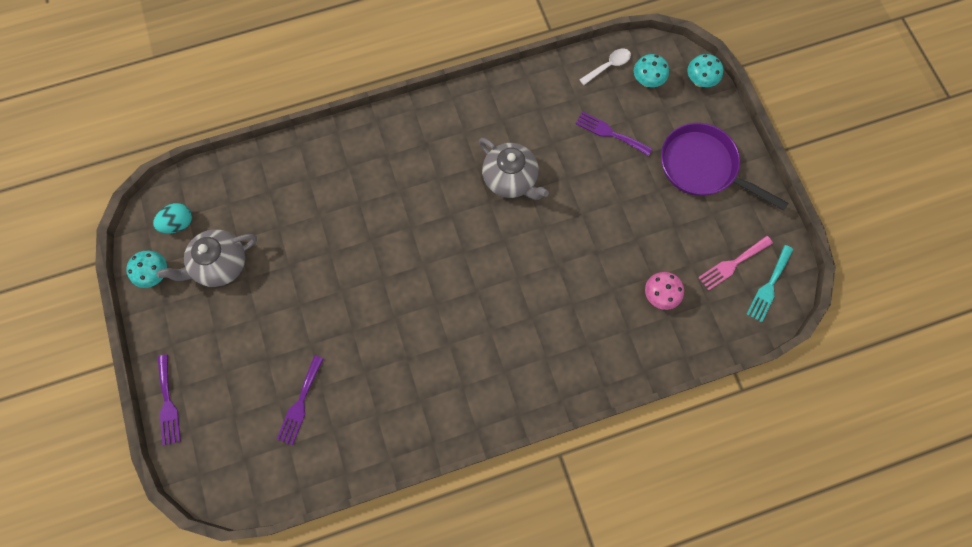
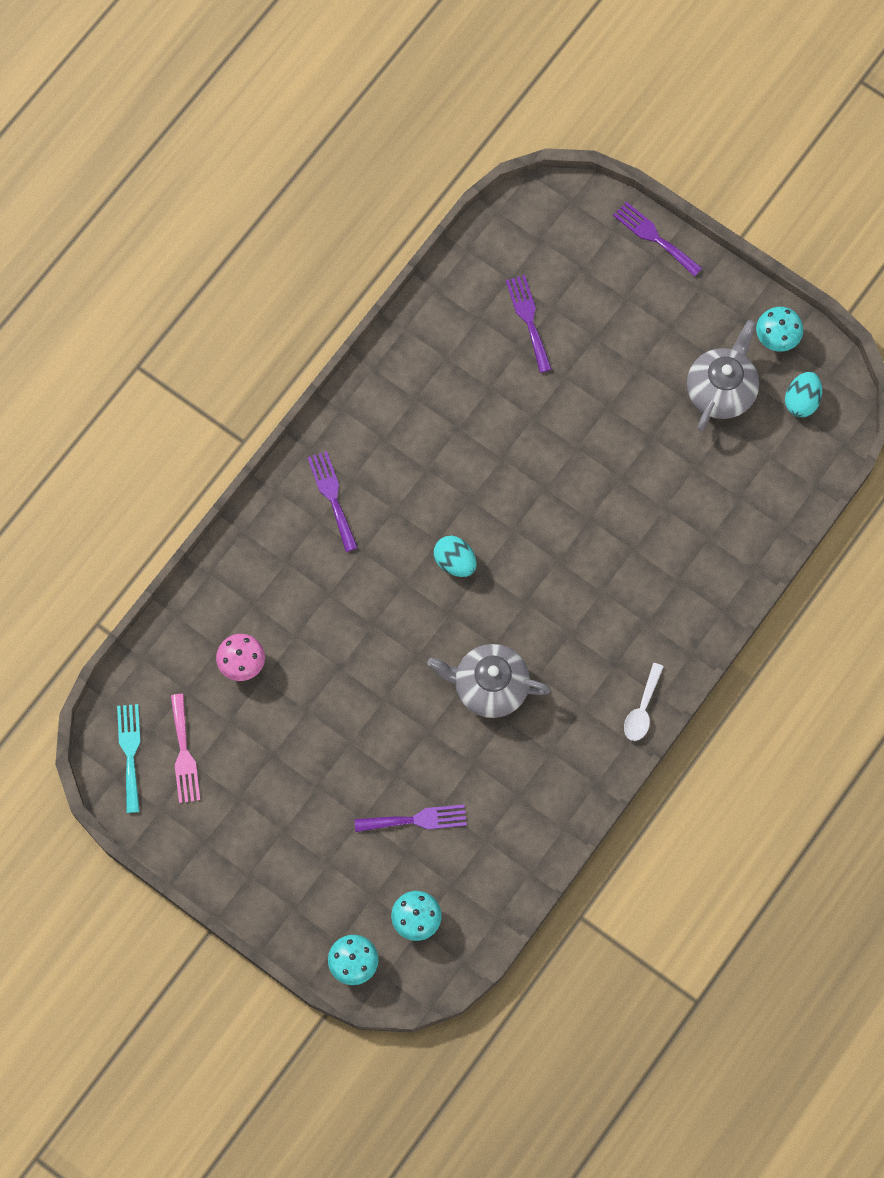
camera: 145 degrees right, 0 degrees up
(476, 269) = (455, 562): none -> turquoise egg
(526, 367) = (333, 498): none -> purple fork
(608, 66) = (475, 908): white spoon -> white spoon (642, 709)
(702, 167) = (283, 848): purple pan -> none
(733, 263) = (183, 753): pink fork -> pink fork turned 150 degrees clockwise

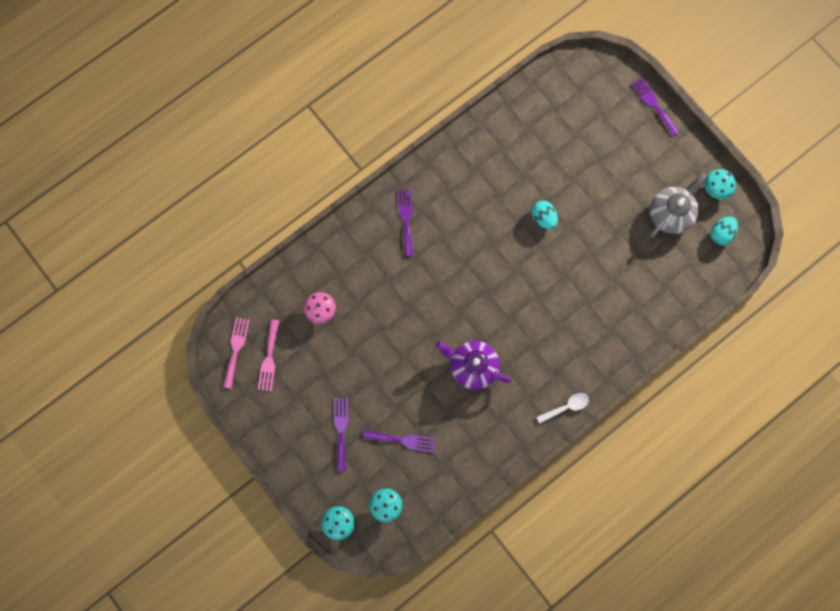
camera: 15 degrees right, 5 degrees up
(130, 753) = (236, 350): turquoise fork -> pink fork
(455, 562) = (472, 280): turquoise egg -> turquoise egg (543, 218)
(489, 686) = (472, 366): grey teapot -> purple teapot
(529, 320) = (560, 137): purple fork -> purple fork (341, 431)
(642, 709) = (566, 407): white spoon -> white spoon turned 150 degrees counterclockwise

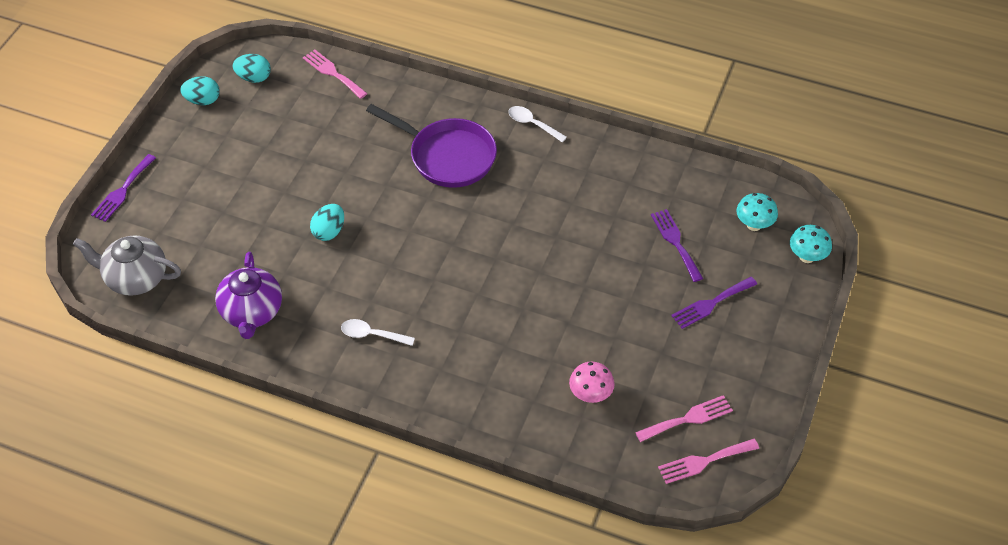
camera: 120 degrees left, 25 degrees down
(406, 219) = (416, 363): purple fork -> none
(443, 204) = (372, 335): none -> white spoon
(472, 366) = (548, 219): purple teapot -> purple teapot (252, 312)
(568, 330) = (447, 156): none -> purple pan
(671, 213) = (255, 125): grey teapot -> grey teapot (135, 278)
(696, 291) = (333, 73): none -> pink fork
(715, 189) = (203, 100): turquoise mushroom -> turquoise egg

